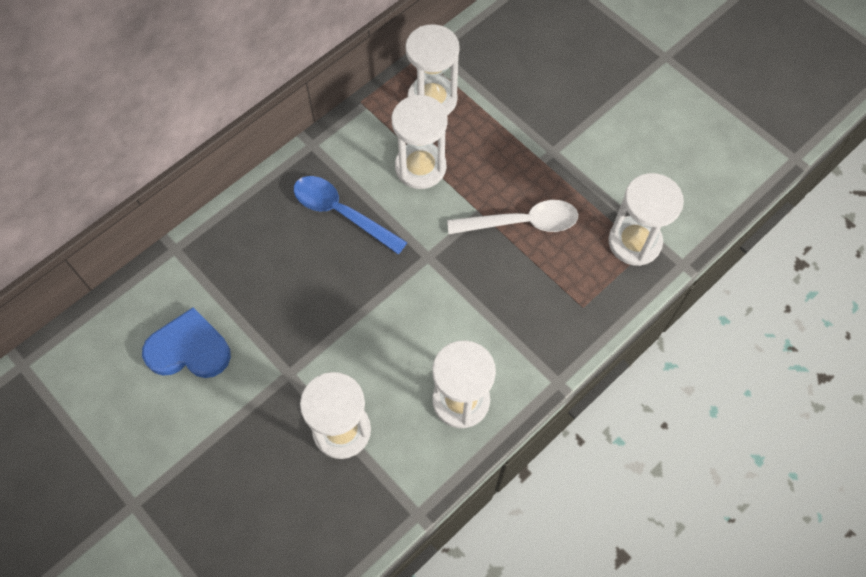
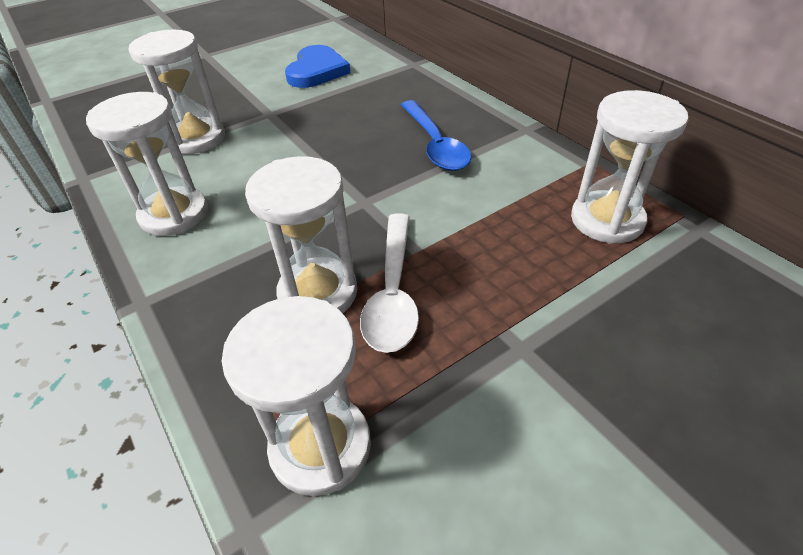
camera: 100 degrees right, 20 degrees down
(341, 213) = (435, 145): blue spoon -> blue spoon turned 120 degrees clockwise
(420, 167) = (493, 203): white hourglass -> white hourglass (318, 292)

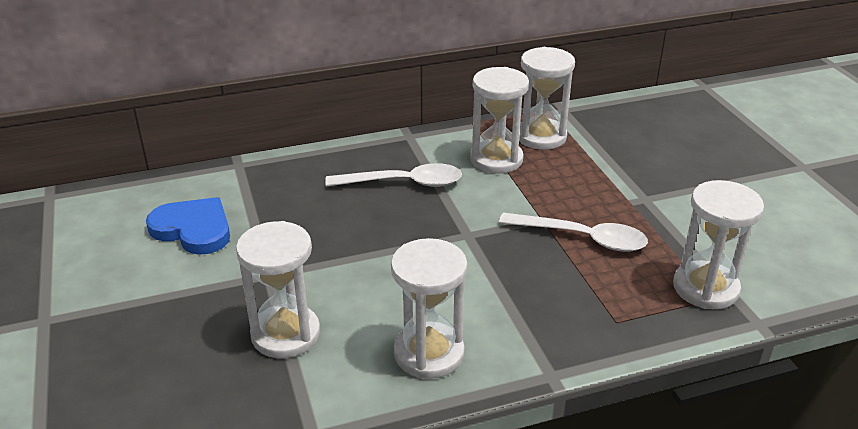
camera: 75 degrees left, 10 degrees down
(318, 292) = (571, 273): white hourglass -> white hourglass (496, 159)
(435, 145) = (404, 183): blue spoon -> white spoon

